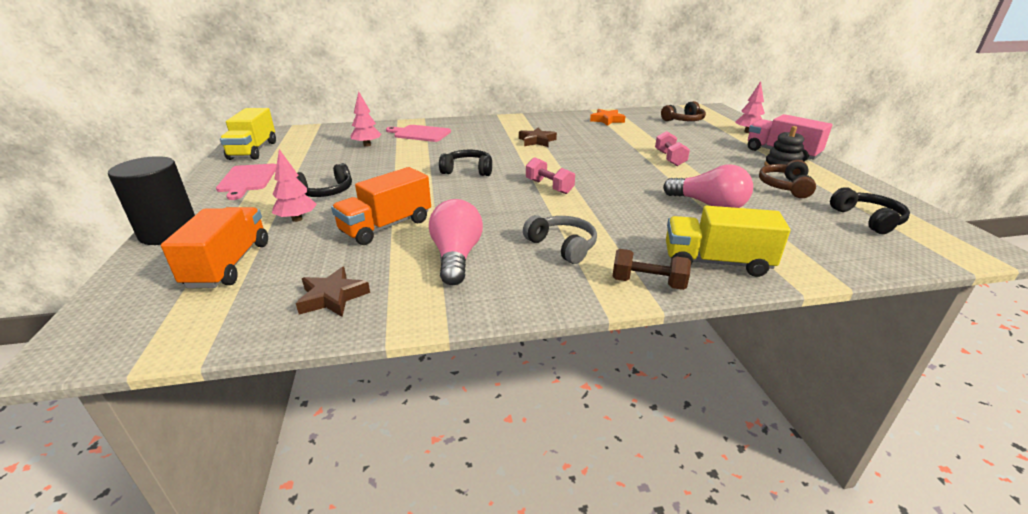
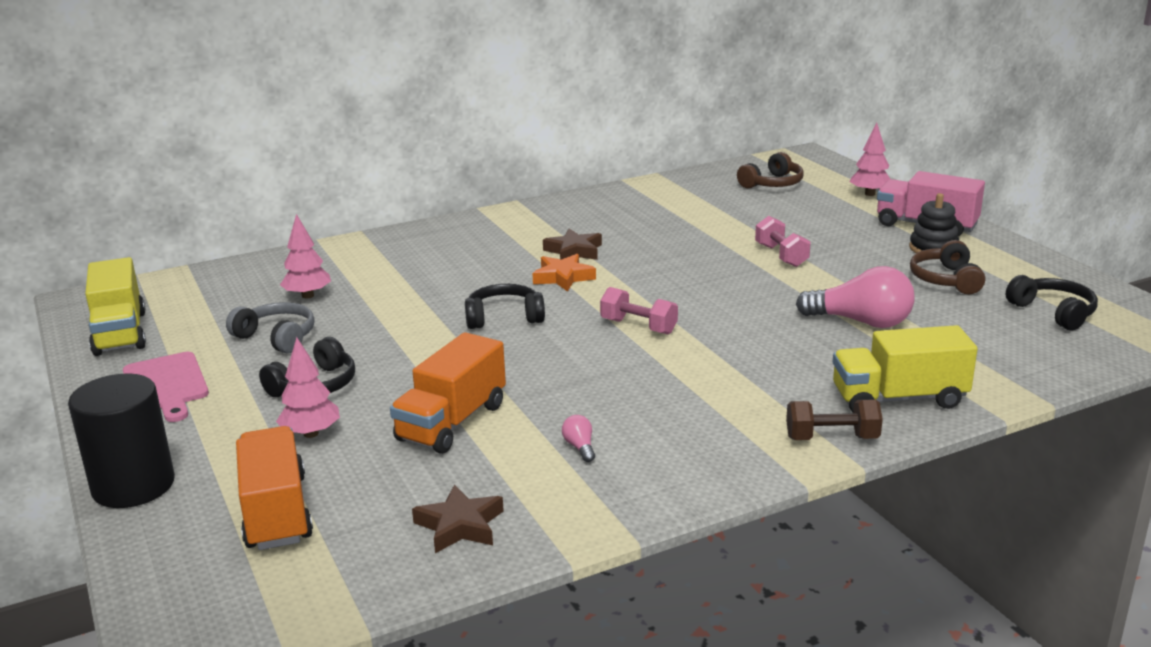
camera: 15 degrees left, 5 degrees down
(420, 133) = (379, 262): pink cutting board -> none
(456, 257) = (580, 447): pink light bulb -> pink light bulb, size x0.42
(562, 246) = (706, 409): grey headphones -> grey headphones (277, 337)
(607, 120) = (658, 198): orange star -> orange star (563, 277)

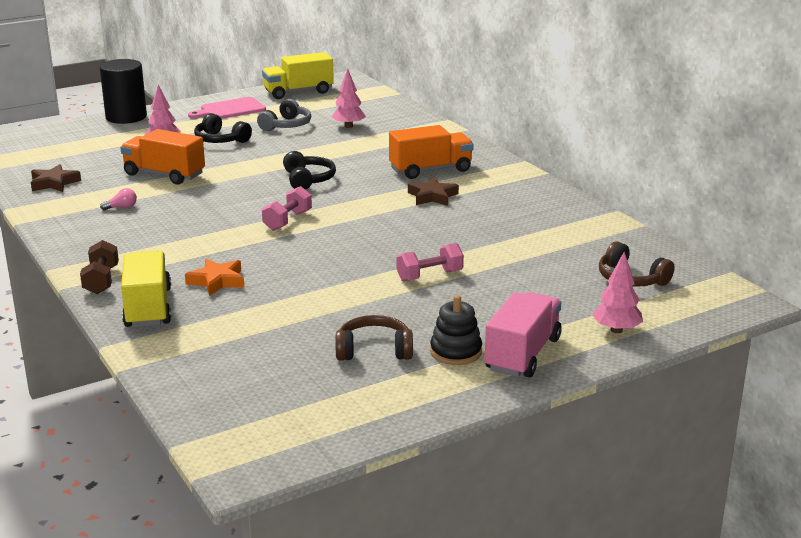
camera: 85 degrees right, 0 degrees up
(276, 512) = (87, 145): orange truck -> orange truck (430, 170)
(563, 277) = (379, 194): orange star -> orange star (217, 281)
(861, 322) = (284, 303): pink light bulb -> none
(1053, 312) = (293, 398): black headphones -> none

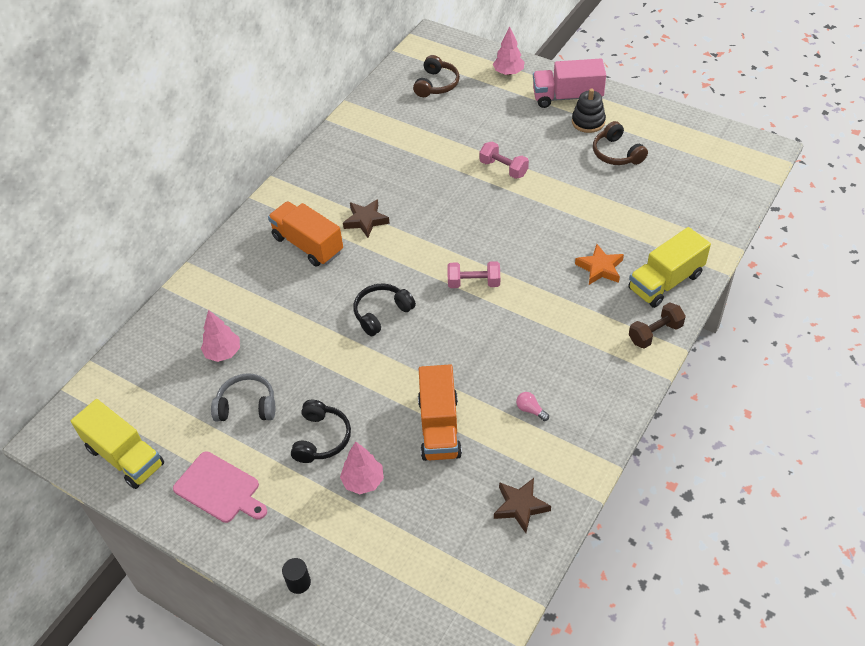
camera: 115 degrees left, 25 degrees up
(126, 117) = (299, 582): black cylinder -> black cylinder, size x0.43

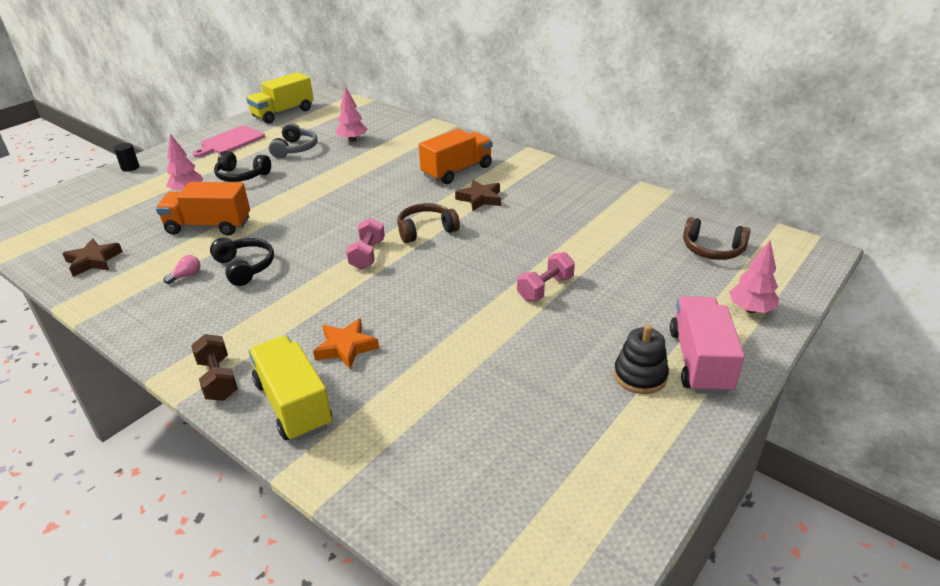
camera: 95 degrees right, 15 degrees down
(382, 313) = (355, 203): black headphones -> black headphones (245, 267)
(616, 153) = (564, 396): brown headphones -> brown headphones (426, 230)

